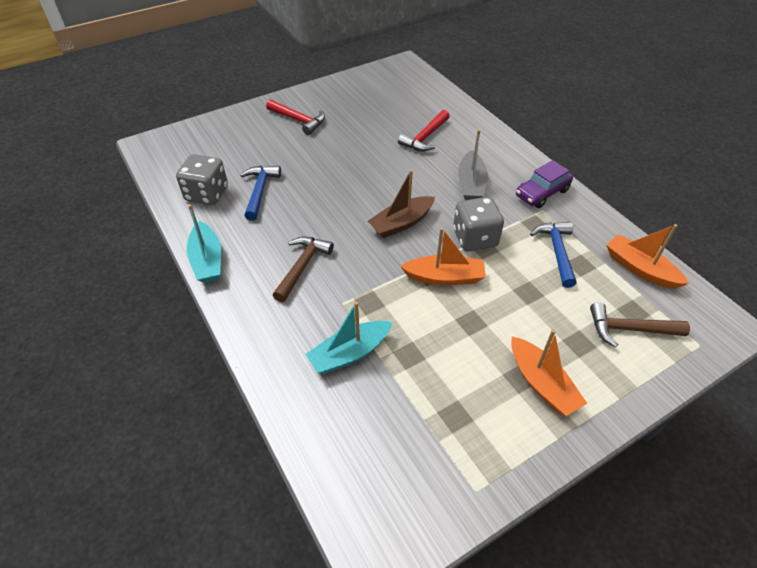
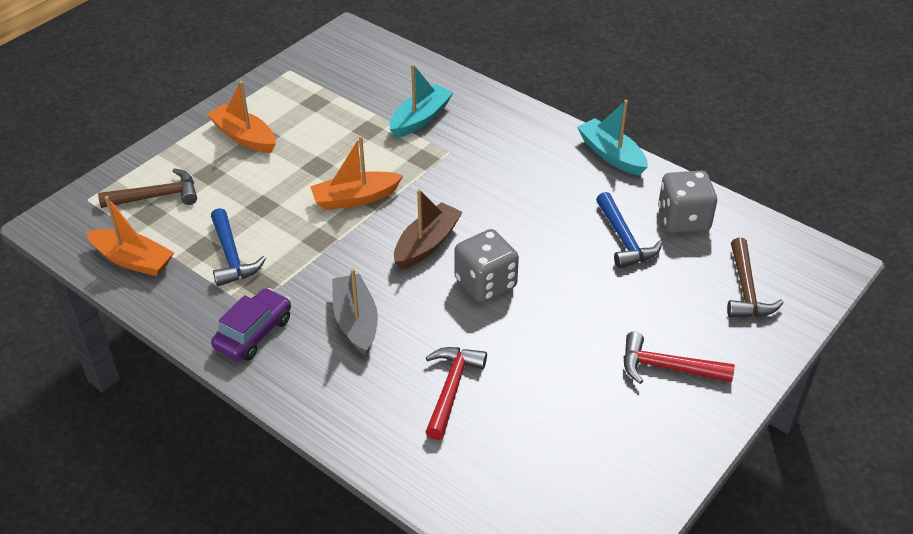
camera: 160 degrees right, 5 degrees down
(302, 266) = (510, 173): brown hammer -> brown hammer (746, 290)
(475, 238) = (332, 248): grey dice -> grey dice (485, 283)

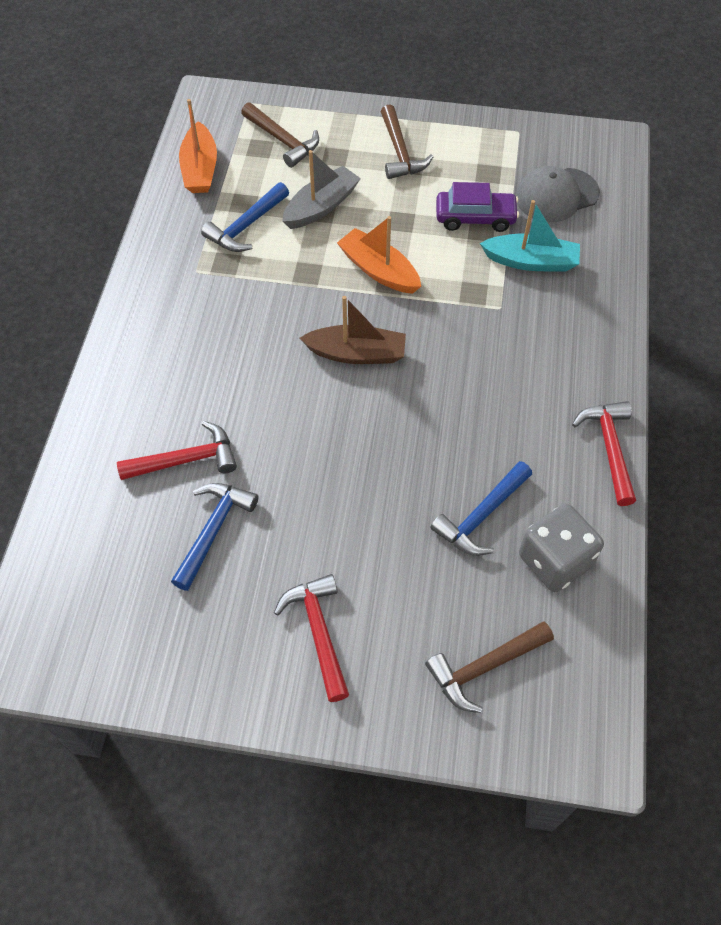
camera: 60 degrees right, 15 degrees up
(244, 137) = (400, 152): orange boat -> brown hammer
(253, 333) = (168, 288): purple car -> purple car (475, 218)
(356, 321) = (224, 350): grey boat -> grey boat (321, 206)
(370, 80) = (556, 195): none -> grey cap
(485, 283) = (335, 424): grey dice -> none
(534, 396) = (213, 530): none -> blue hammer
(611, 155) = (609, 448): turquoise boat -> red hammer

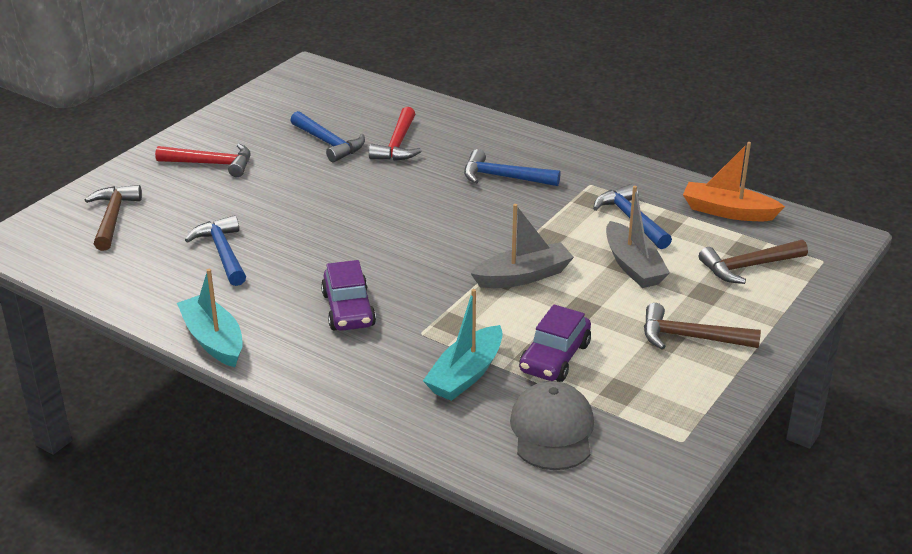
camera: 115 degrees right, 25 degrees down
(215, 341) = (503, 177): none -> blue hammer
(356, 353) = (434, 239): brown boat -> none
(379, 270) = (523, 276): orange boat -> grey boat
(502, 370) = (348, 310): none -> purple car
(554, 560) = (150, 274): grey dice -> none
(609, 448) = (213, 340): red hammer -> turquoise boat

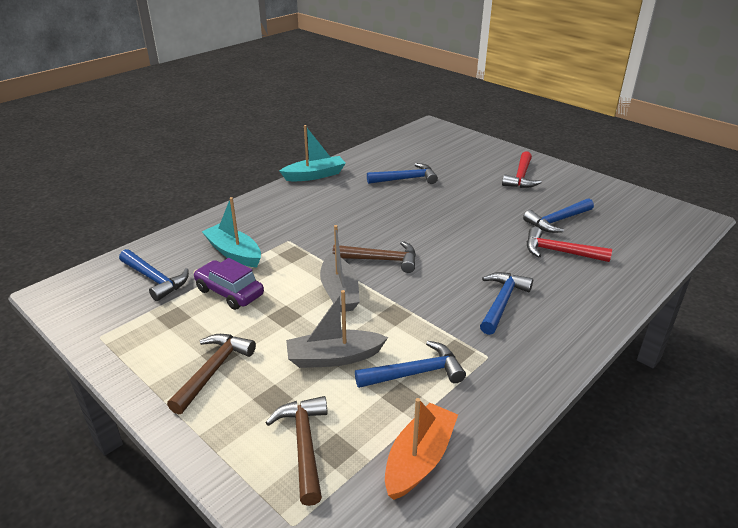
camera: 100 degrees right, 0 degrees up
(113, 218) = (453, 149): brown hammer -> brown hammer (381, 260)
(348, 310) = (326, 216): purple car -> none
(552, 431) = (155, 279): grey cap -> blue hammer

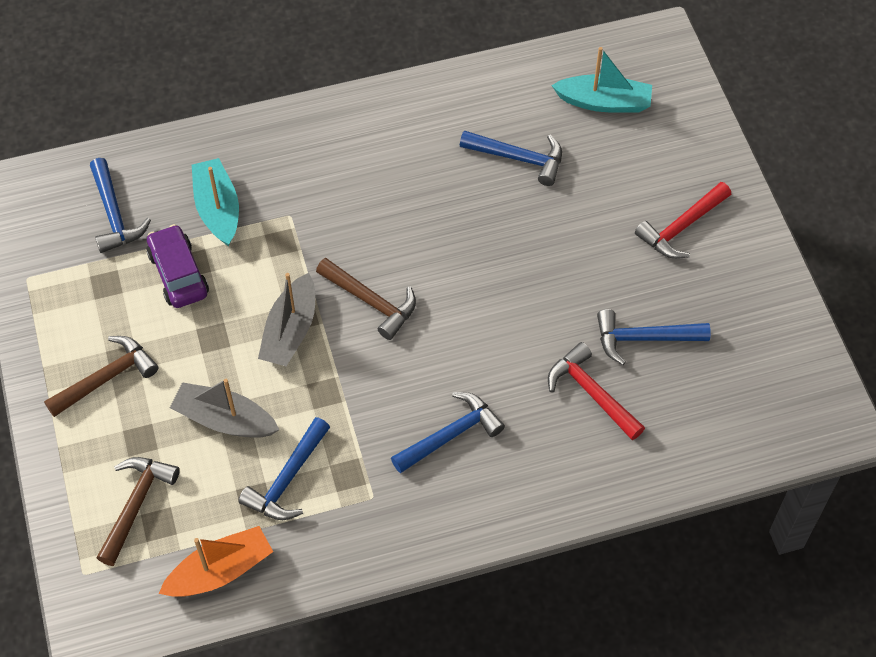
camera: 30 degrees right, 25 degrees up
(314, 175) = (404, 94): turquoise boat -> turquoise boat (604, 102)
(416, 373) = (287, 480): blue hammer -> blue hammer turned 105 degrees clockwise

